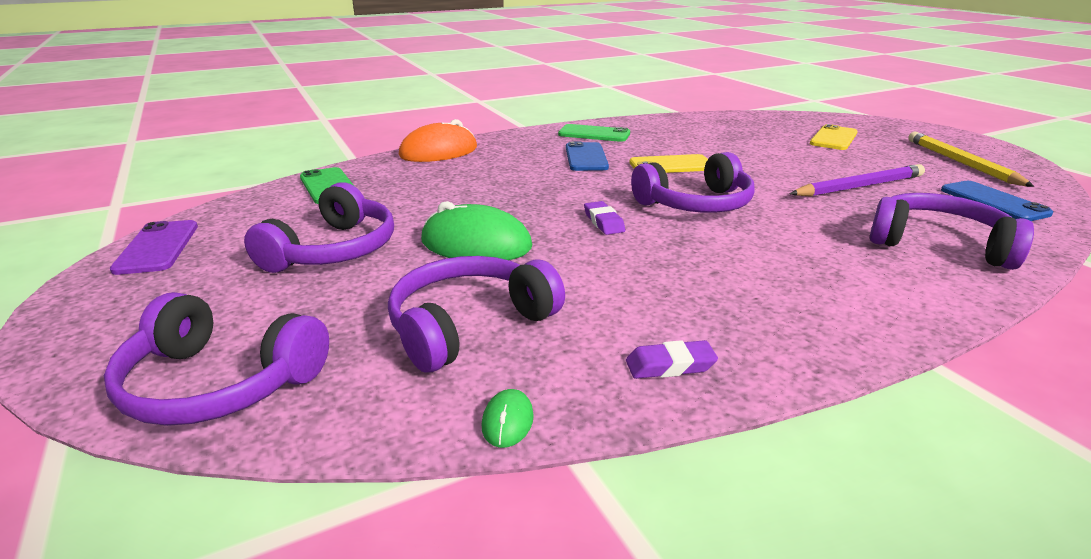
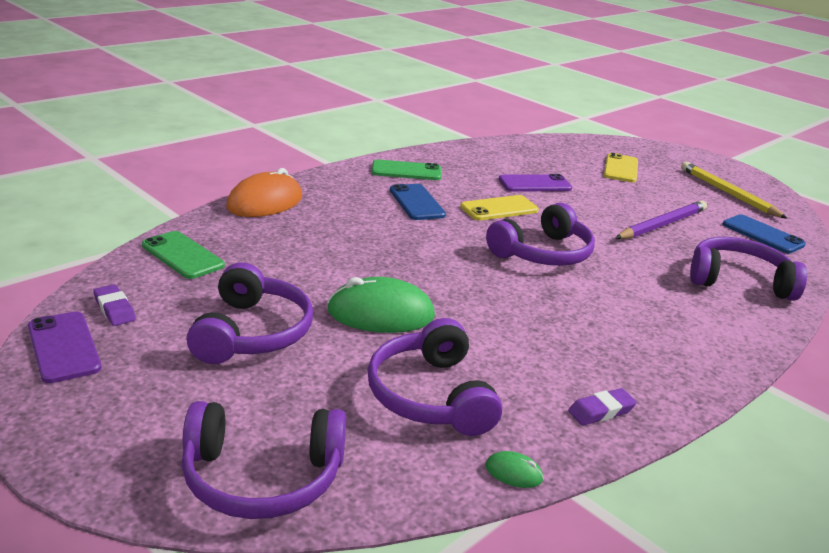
camera: 20 degrees left, 0 degrees up
(469, 325) = (430, 396): purple headphones -> purple headphones turned 45 degrees counterclockwise
(507, 421) = (513, 473): green mouse -> green mouse turned 60 degrees counterclockwise
(604, 222) = (477, 279): purple eraser -> purple eraser (115, 309)
(724, 147) = (534, 184): none -> purple phone

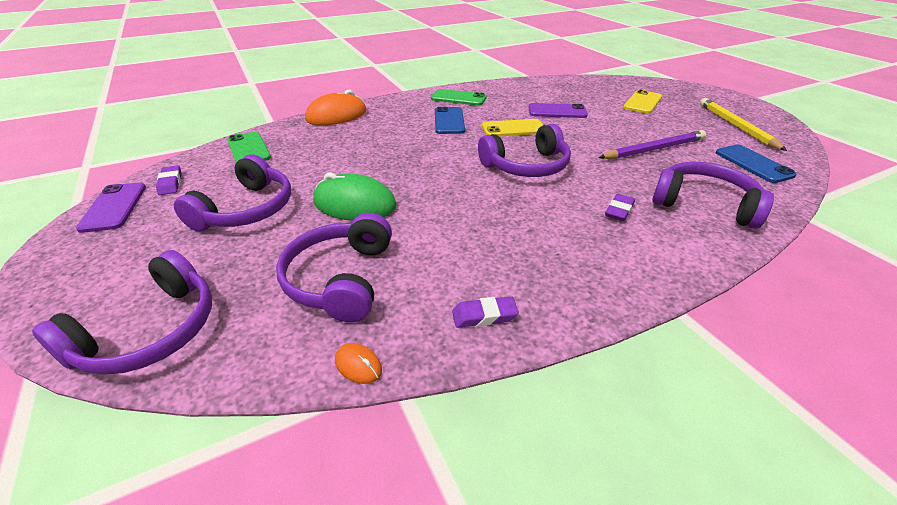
camera: 20 degrees right, 10 degrees up
(262, 477) = (150, 332): purple headphones -> purple headphones turned 75 degrees counterclockwise
(513, 473) = (358, 365): green mouse -> orange mouse
(664, 295) = (619, 211): none -> purple eraser

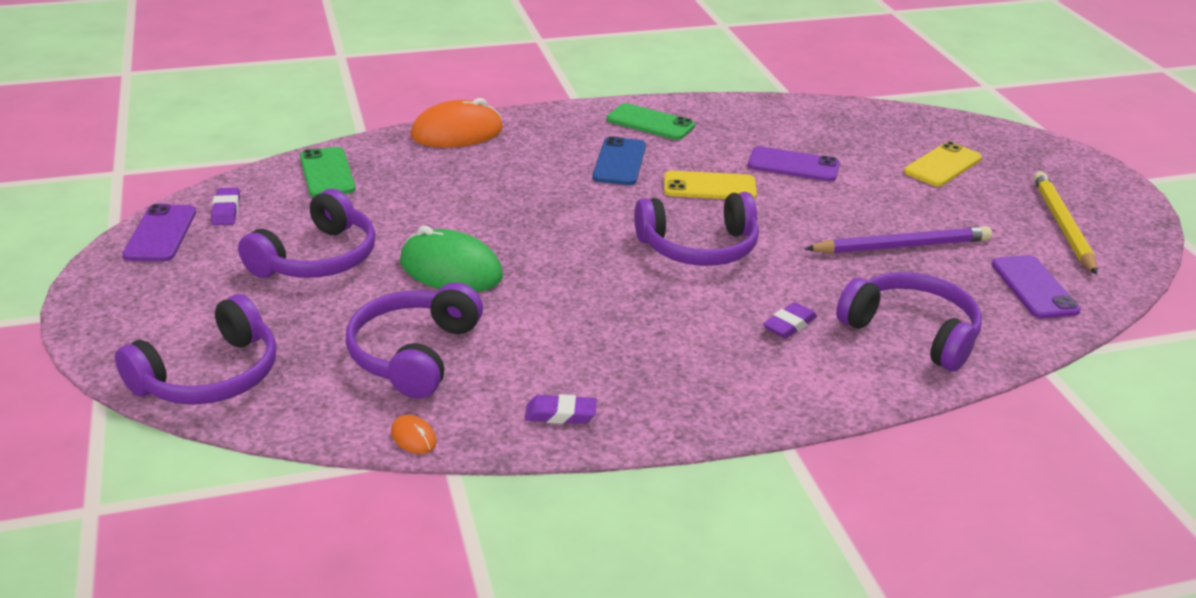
camera: 10 degrees right, 5 degrees down
(753, 164) = (1034, 287): blue phone -> purple phone

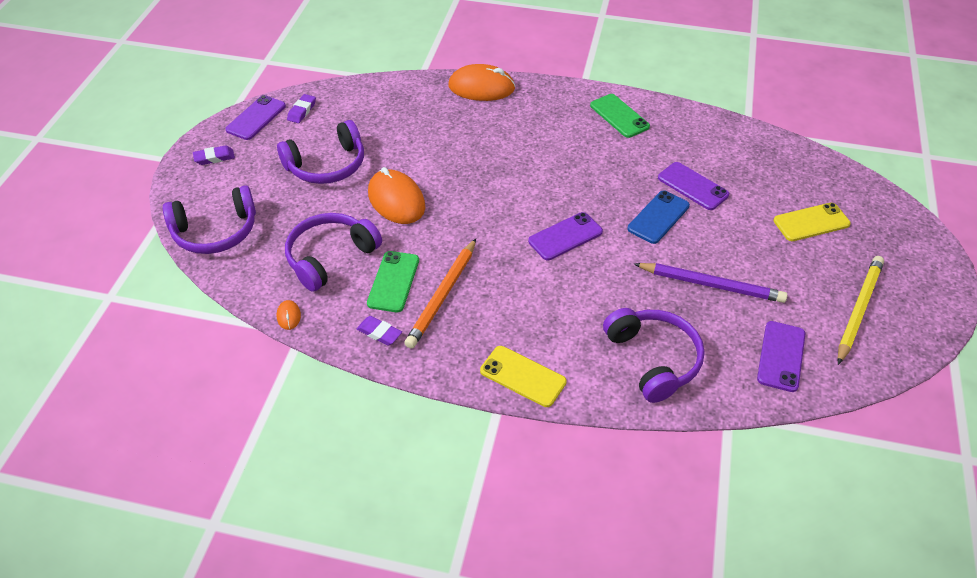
camera: 30 degrees right, 15 degrees up
(327, 173) = (378, 98): green phone -> green phone (393, 281)
(451, 269) = (396, 200): green mouse -> orange mouse
(606, 349) = (442, 296): none -> orange pencil
(619, 162) = (569, 145): blue phone -> blue phone (658, 217)
(699, 248) = (565, 236): purple headphones -> purple phone
(709, 187) = (615, 187): yellow phone -> yellow phone (523, 376)
(789, 325) = (573, 321): purple eraser -> purple eraser (214, 158)

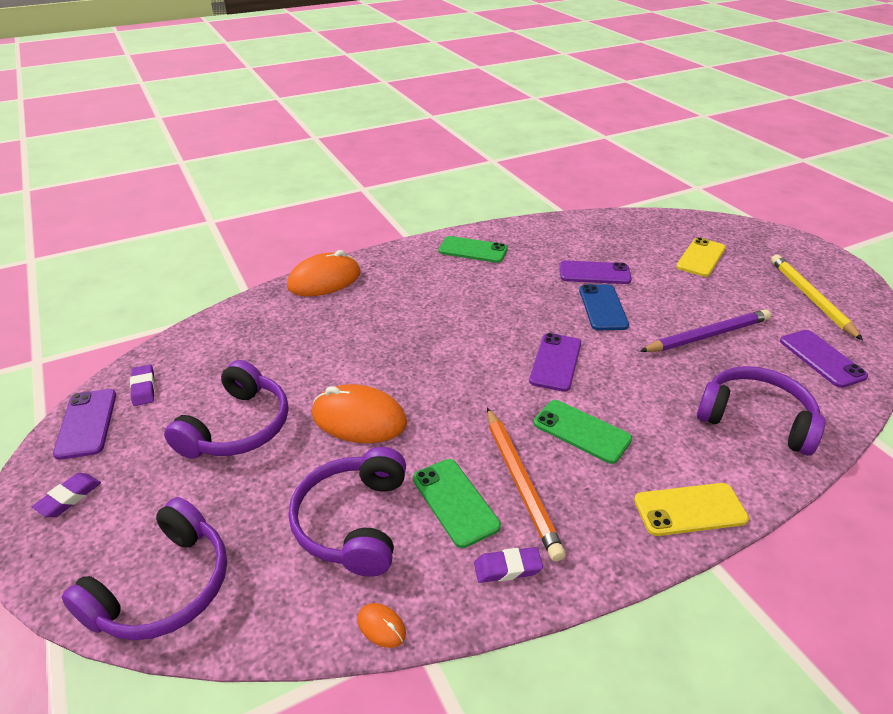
camera: 40 degrees left, 10 degrees down
(520, 290) = (581, 431): none -> green phone

